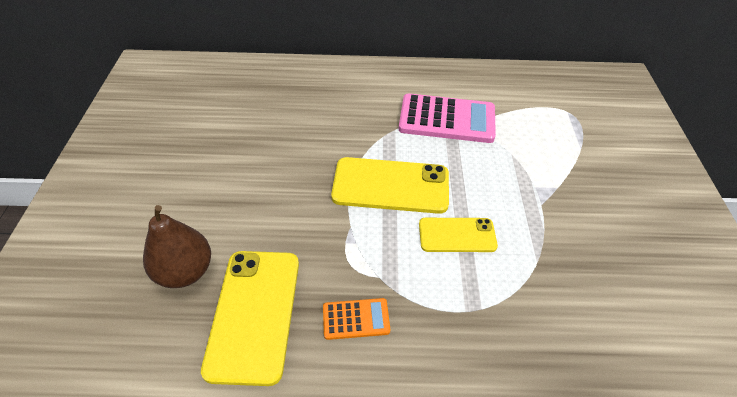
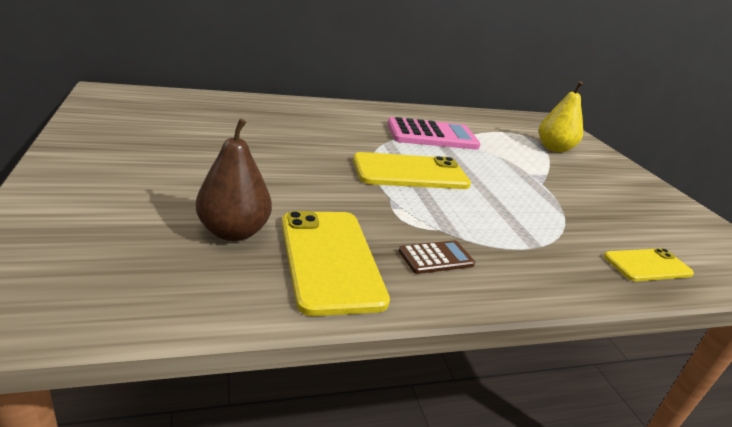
camera: 20 degrees left, 20 degrees down
(356, 319) = (436, 258): orange calculator -> brown calculator
(457, 235) = (488, 201): yellow phone -> yellow phone (647, 265)
(595, 138) = (554, 149): none -> yellow pear

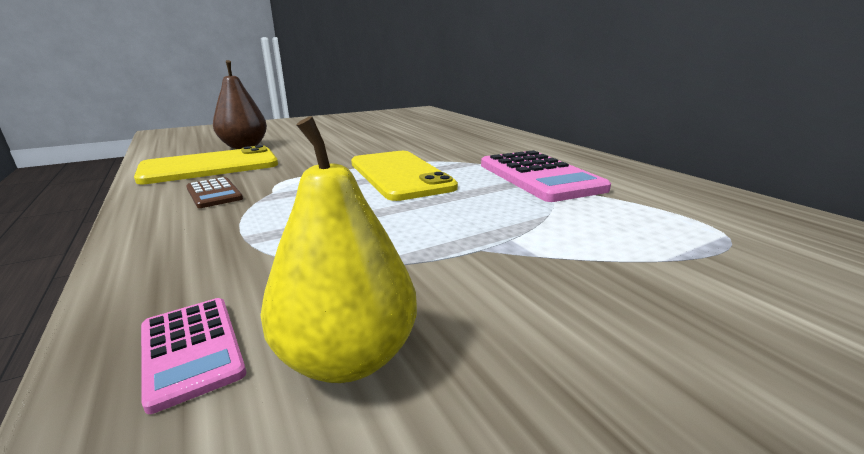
camera: 80 degrees right, 5 degrees down
(554, 149) = (720, 268): yellow pear -> yellow pear (347, 356)
(647, 265) = (191, 350): yellow phone -> pink calculator

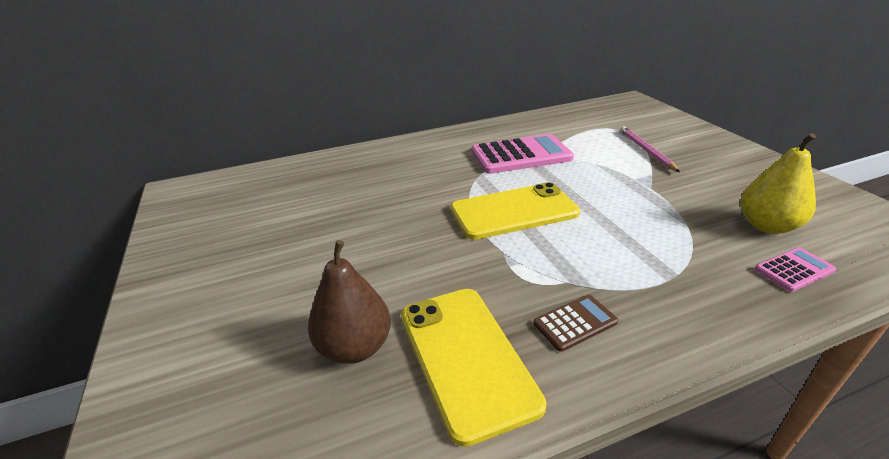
camera: 80 degrees left, 10 degrees up
(644, 259) = (646, 151): none -> pink pencil

